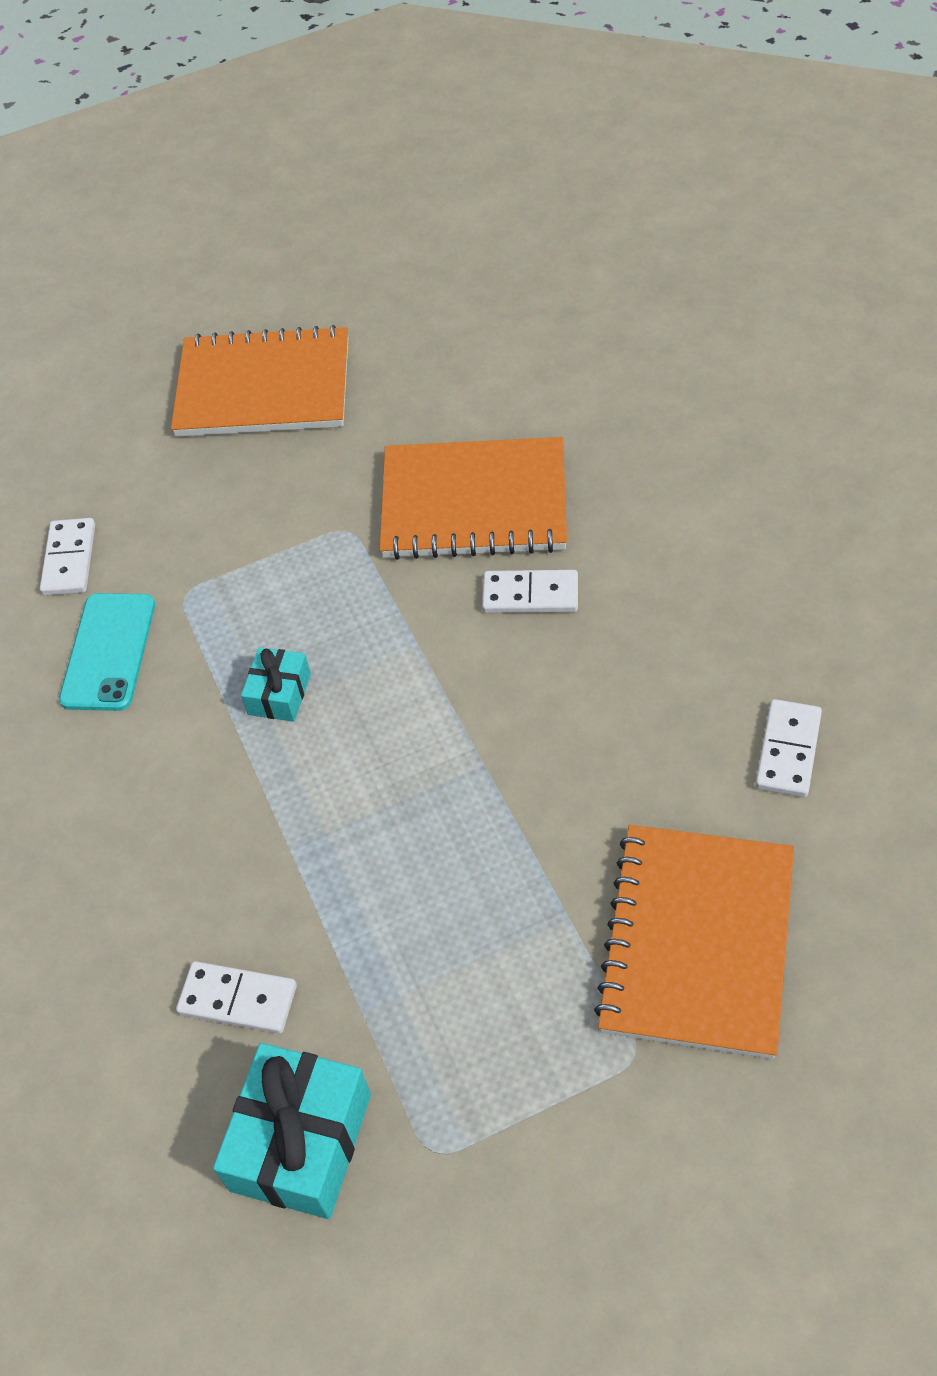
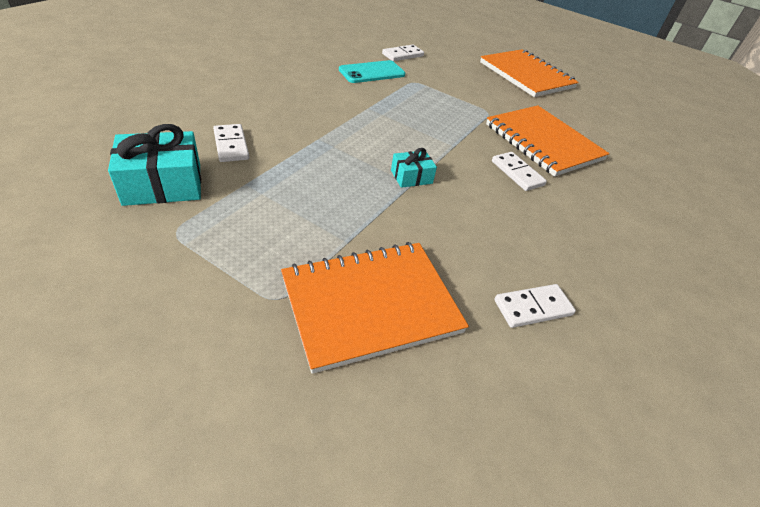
camera: 45 degrees right, 10 degrees down
(279, 694) = (392, 116): turquoise gift -> turquoise gift (411, 177)

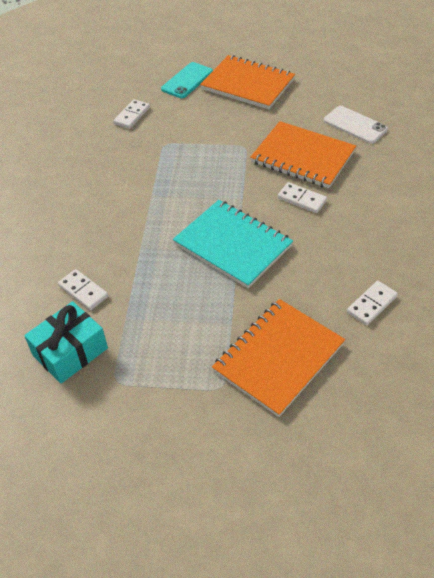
camera: 20 degrees left, 5 degrees up
(372, 72) = (123, 152): turquoise phone -> turquoise phone (187, 80)
(411, 177) = (232, 245): turquoise gift -> turquoise notebook
(618, 141) = (355, 125): none -> white phone

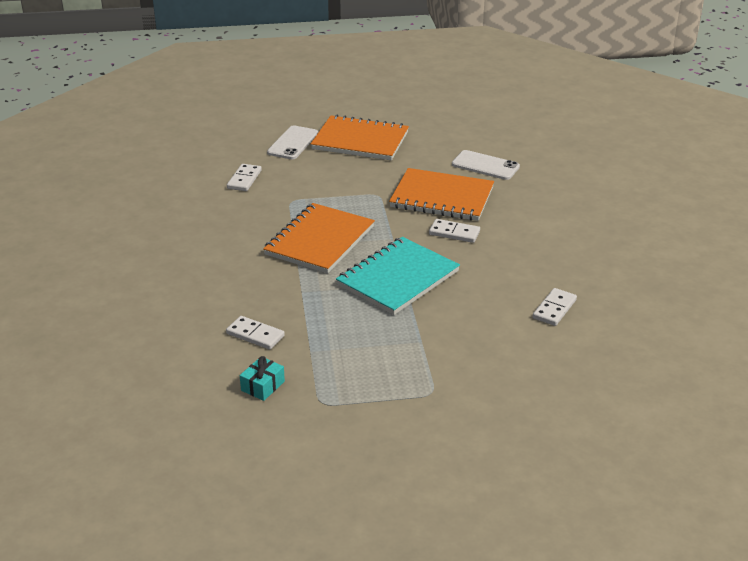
camera: 15 degrees left, 15 degrees down
(70, 351) = (263, 386): turquoise gift -> turquoise gift, size x0.55
(187, 80) = (293, 143): turquoise phone -> white phone
(232, 245) = (398, 278): turquoise notebook -> turquoise notebook turned 75 degrees counterclockwise
(278, 358) = (479, 362): orange notebook -> orange notebook (320, 241)

